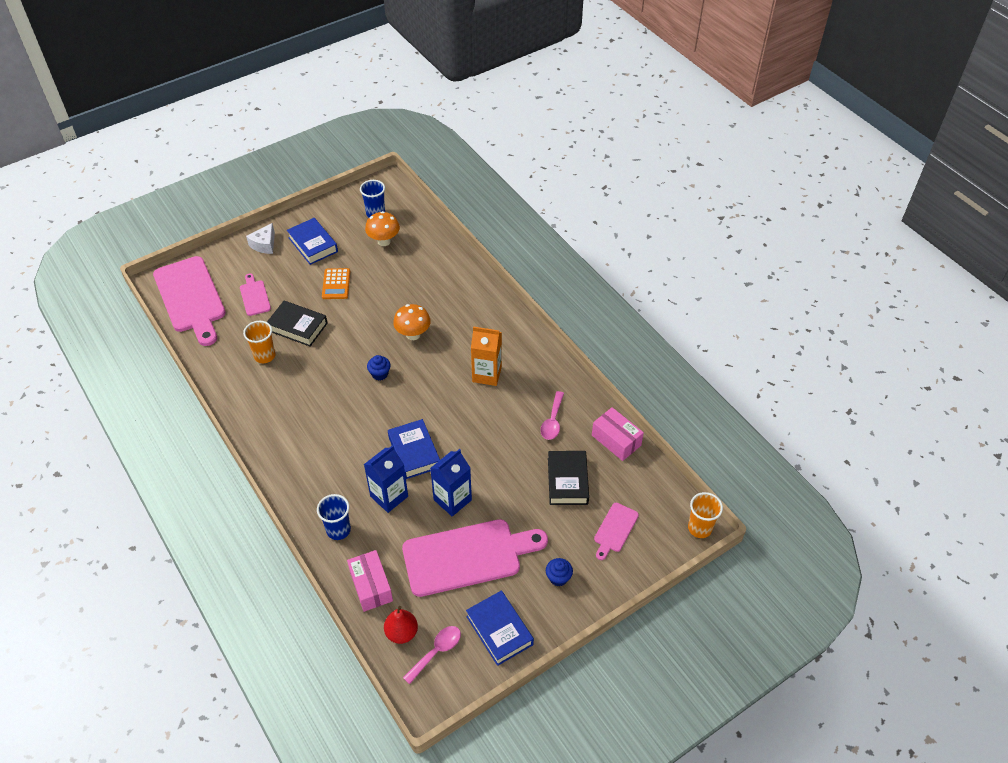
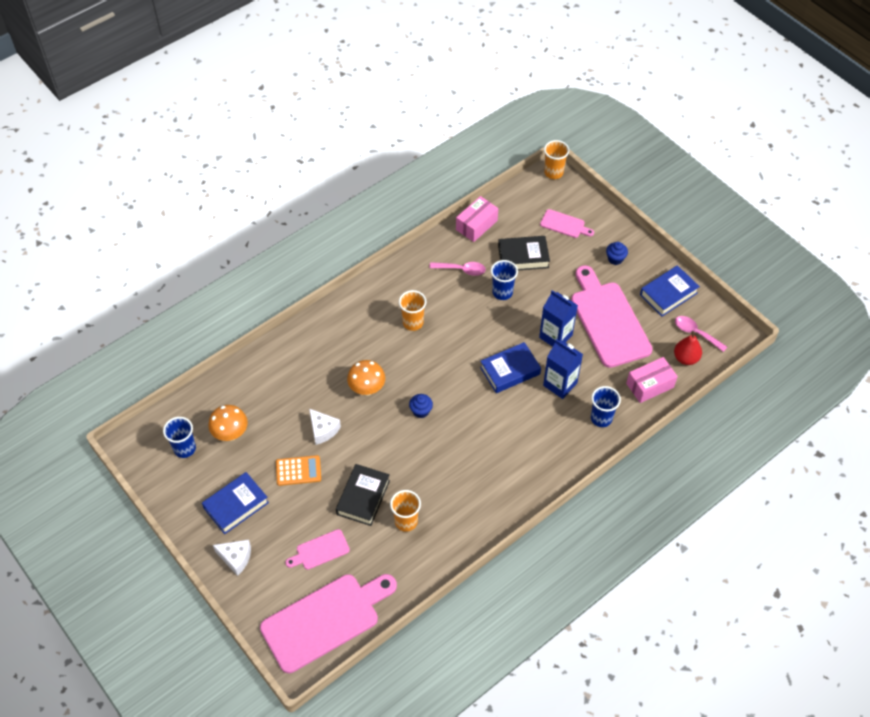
camera: 95 degrees left, 5 degrees up
(374, 301) = (323, 430): none -> white cheese
(487, 374) = (413, 323): orange carton -> orange cup
(518, 456) = (502, 292): none -> blue cup

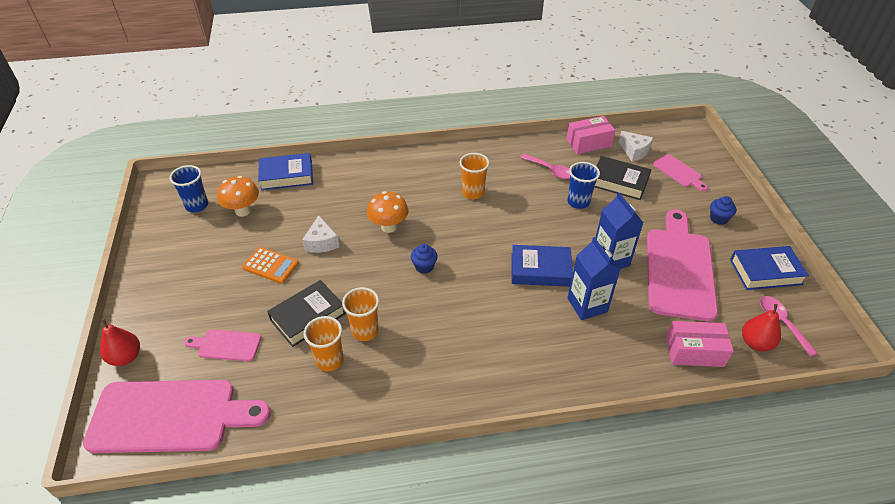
camera: 30 degrees right, 10 degrees down
(236, 505) = (193, 269): blue book -> blue book (286, 176)
(236, 558) = (149, 313): white cheese -> white cheese (634, 151)
(251, 599) = (126, 357): none -> red pear
(553, 173) = (692, 130): orange cup -> orange cup (365, 331)
(601, 418) = (614, 359): blue cup -> none

